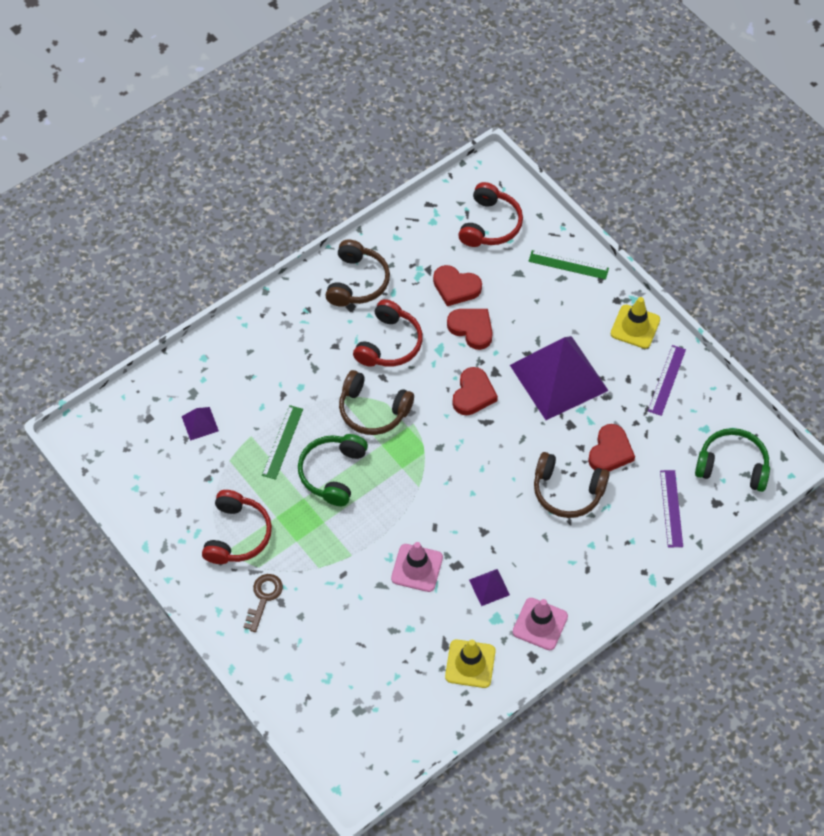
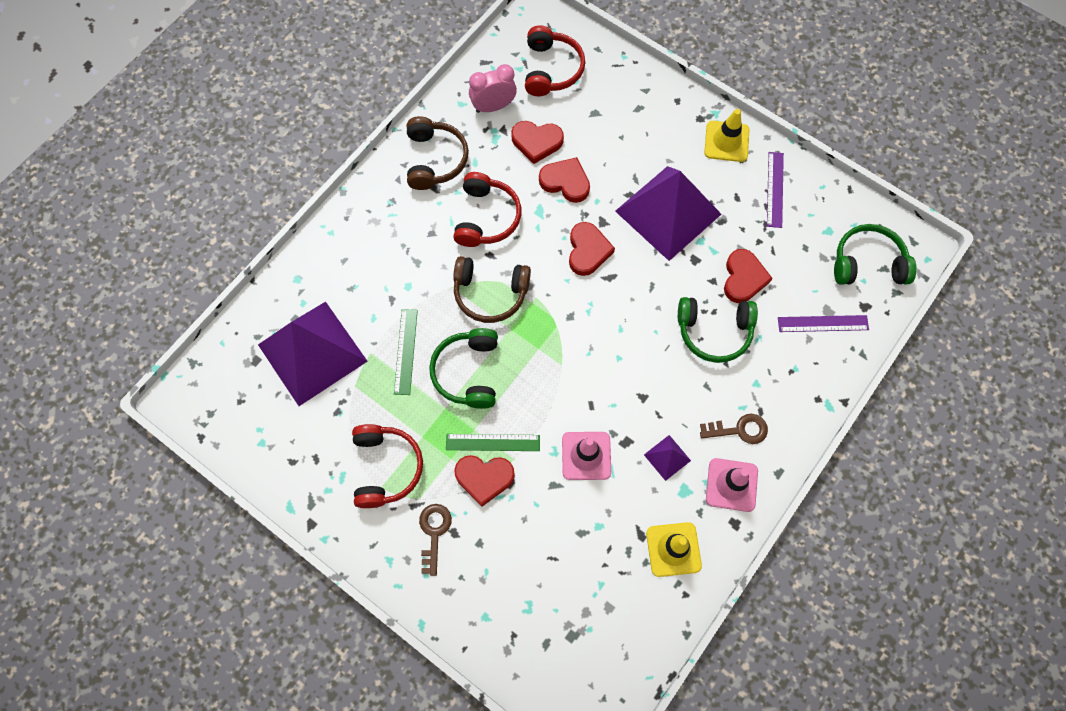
camera: 15 degrees left, 10 degrees up
(200, 423) = (312, 352): purple pyramid -> purple pyramid, size x2.47
(321, 564) = (484, 478): none -> red heart
(425, 246) = (493, 106): none -> pink clock
(562, 580) = (739, 430): none -> brown key
(567, 491) = (714, 332): brown headphones -> green headphones
(568, 265) = (641, 93): green ruler -> green ruler (493, 442)
(671, 508) = (823, 323): purple ruler -> purple ruler turned 75 degrees counterclockwise

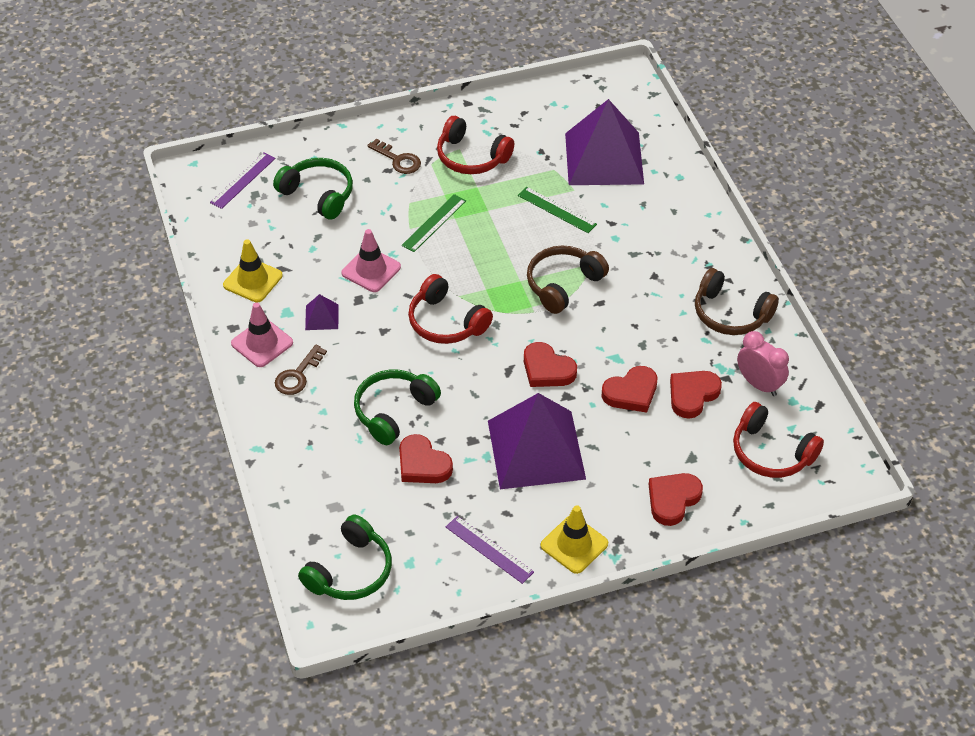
camera: 125 degrees right, 20 degrees down
(468, 372) = (505, 237): green headphones -> green headphones (318, 194)
(484, 478) = (411, 205): red heart -> red heart (672, 500)
(486, 217) = (640, 319): red headphones -> red headphones (446, 322)
(493, 106) = (759, 384): pink clock -> pink clock turned 60 degrees counterclockwise
(823, 323) = (328, 494): purple ruler -> purple ruler (243, 180)

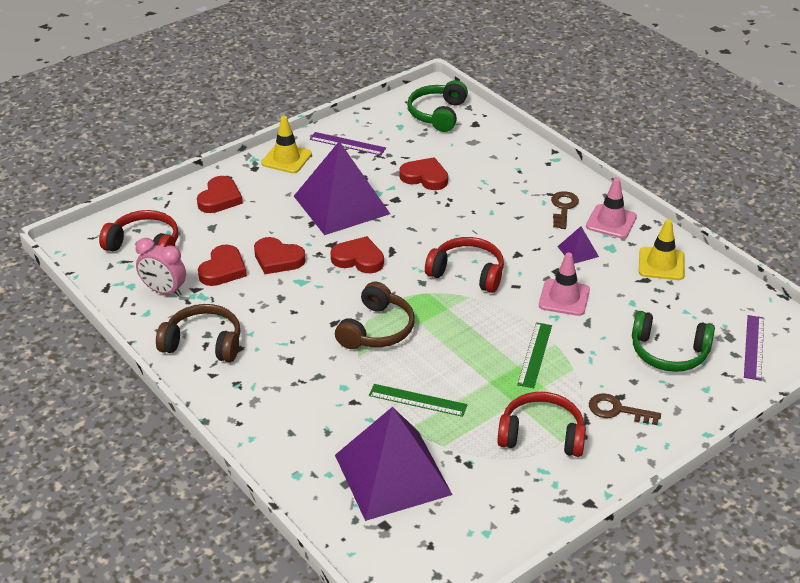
camera: 160 degrees right, 10 degrees down
(394, 411) = (469, 203): green headphones -> none
(631, 392) = (278, 259): red heart -> red heart turned 105 degrees counterclockwise

